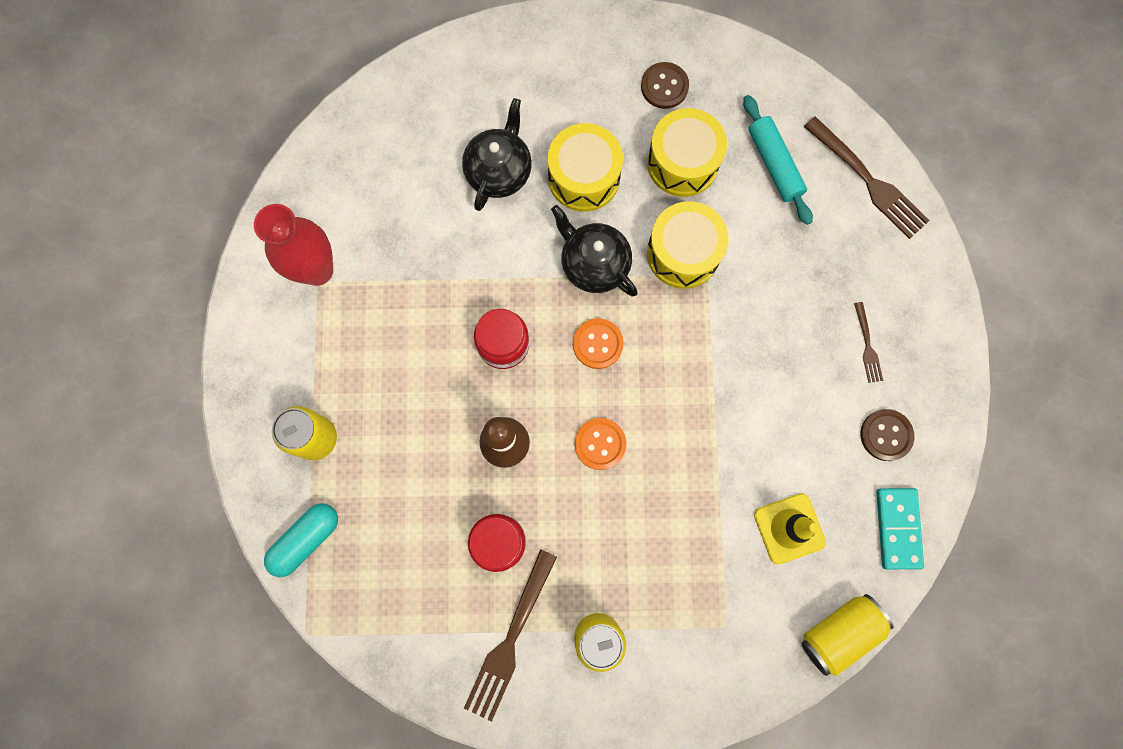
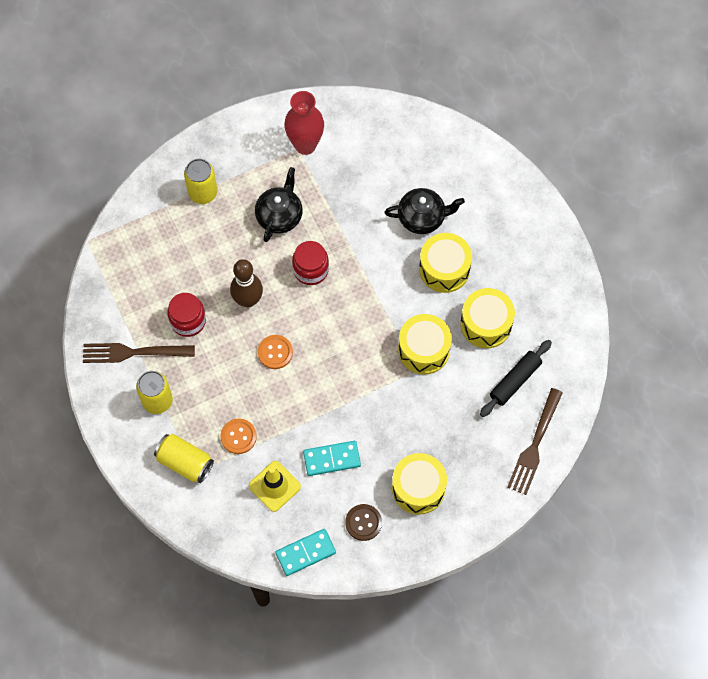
camera: 65 degrees right, 10 degrees down
(306, 539) = (141, 215): turquoise capsule -> none
(594, 264) = (389, 299): black teapot -> black teapot (279, 216)
(597, 344) = (338, 324): orange button -> orange button (238, 436)
(664, 86) = (534, 291): brown button -> none
(774, 164) = (515, 381): turquoise rolling pin -> black rolling pin
(783, 437) = (332, 459): none -> turquoise domino
(838, 632) = (223, 541): yellow can -> yellow can (185, 462)
(867, 345) = (418, 488): brown fork -> yellow drum

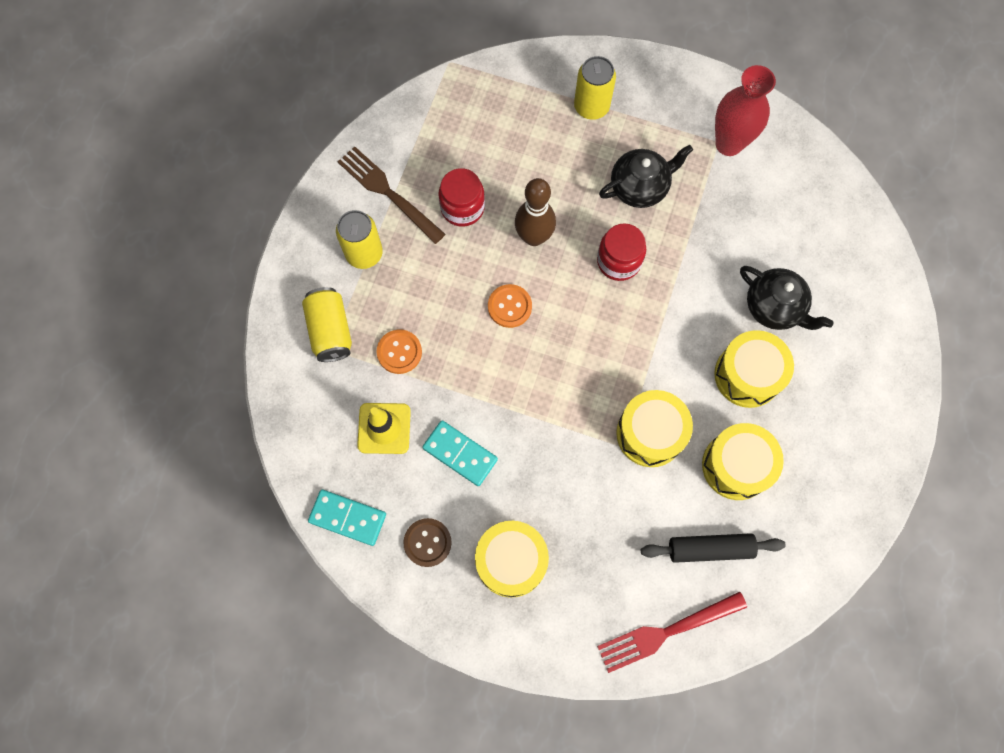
camera: 45 degrees right, 5 degrees up
(535, 445) = (666, 631): brown fork -> red fork

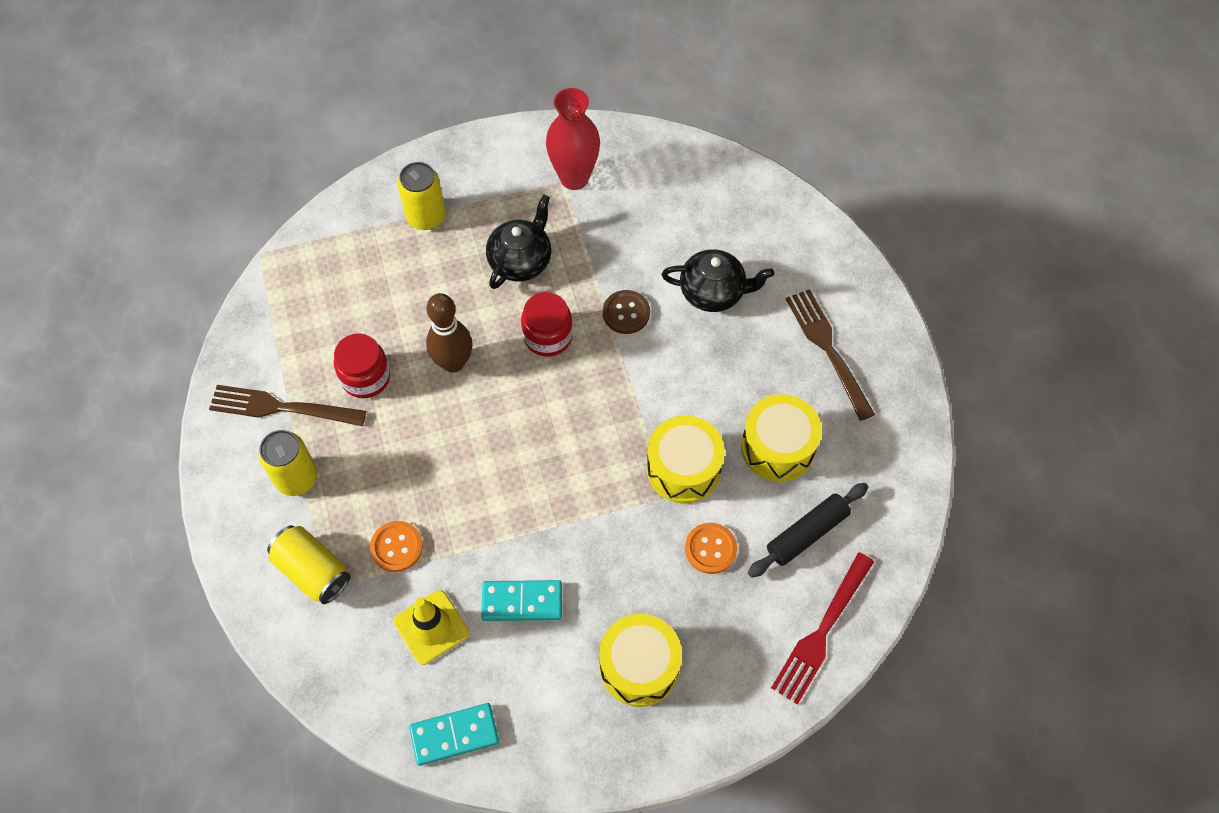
camera: 35 degrees left, 10 degrees down
(427, 542) = (549, 704): brown button -> brown button (626, 313)
(509, 306) = (474, 438): orange button -> orange button (710, 549)
(747, 375) = (732, 364): yellow drum -> none
(835, 414) = (828, 349): none -> brown fork

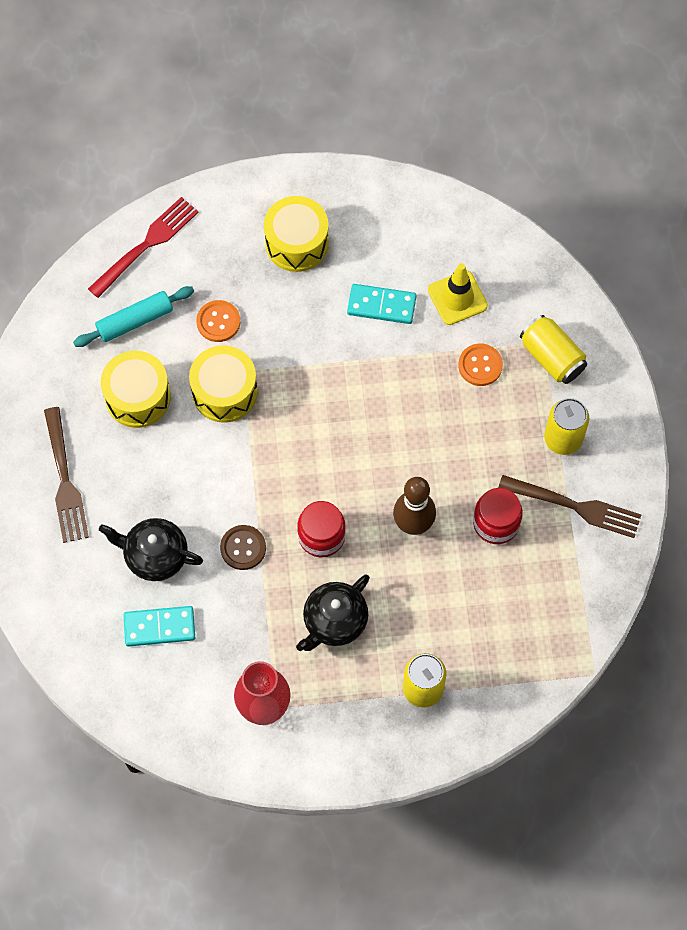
camera: 170 degrees left, 5 degrees up
(454, 735) = (448, 218): turquoise domino -> turquoise domino (159, 627)
(807, 534) = (135, 321): black rolling pin -> turquoise rolling pin

